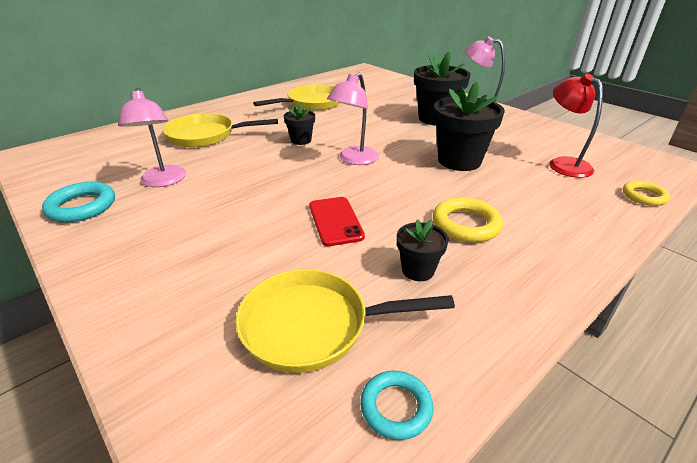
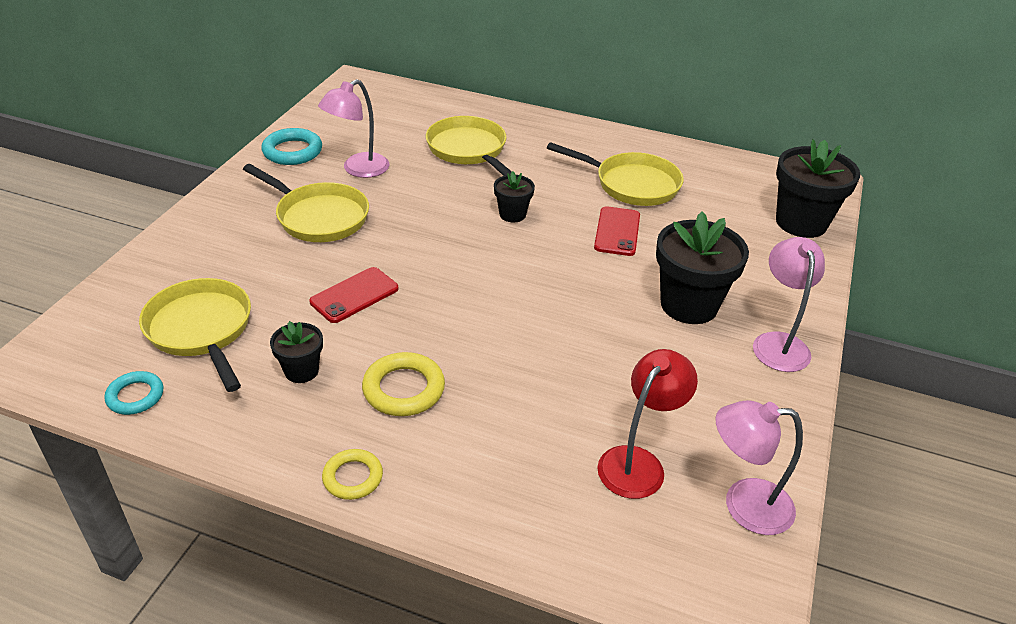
camera: 60 degrees right, 5 degrees up
(206, 215) = (318, 217): none -> yellow pan
(353, 118) = (617, 231): none -> red phone
(354, 160) = (494, 268): pink lamp -> pink lamp (744, 505)
(459, 161) = (562, 355): black flower pot -> black flower pot (801, 222)
(644, 196) = (593, 560): yellow ring -> yellow ring (353, 477)

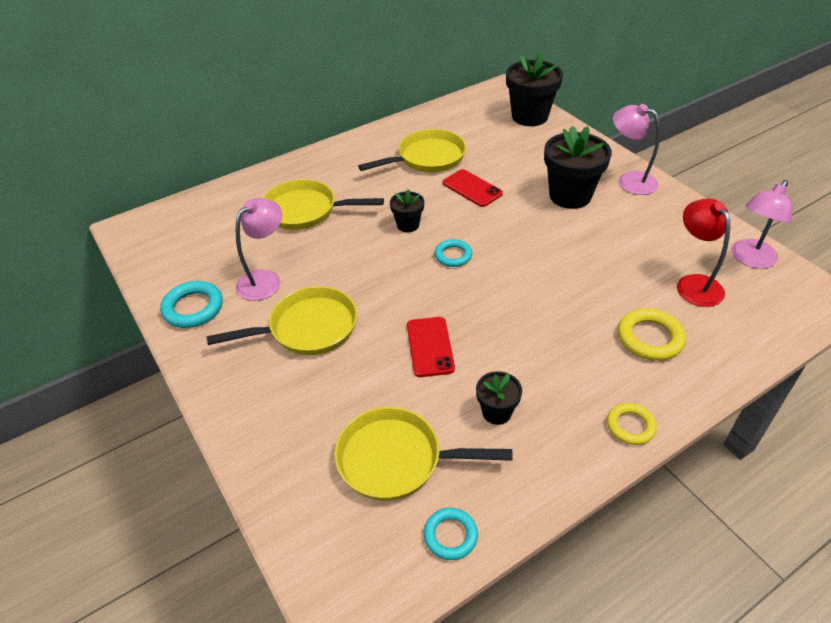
camera: 50 degrees left, 5 degrees up
(358, 169) = (265, 279): pink lamp -> pink lamp turned 135 degrees counterclockwise
(404, 389) = (557, 362): yellow ring -> yellow ring (650, 338)
(496, 260) = (453, 255): none -> turquoise ring

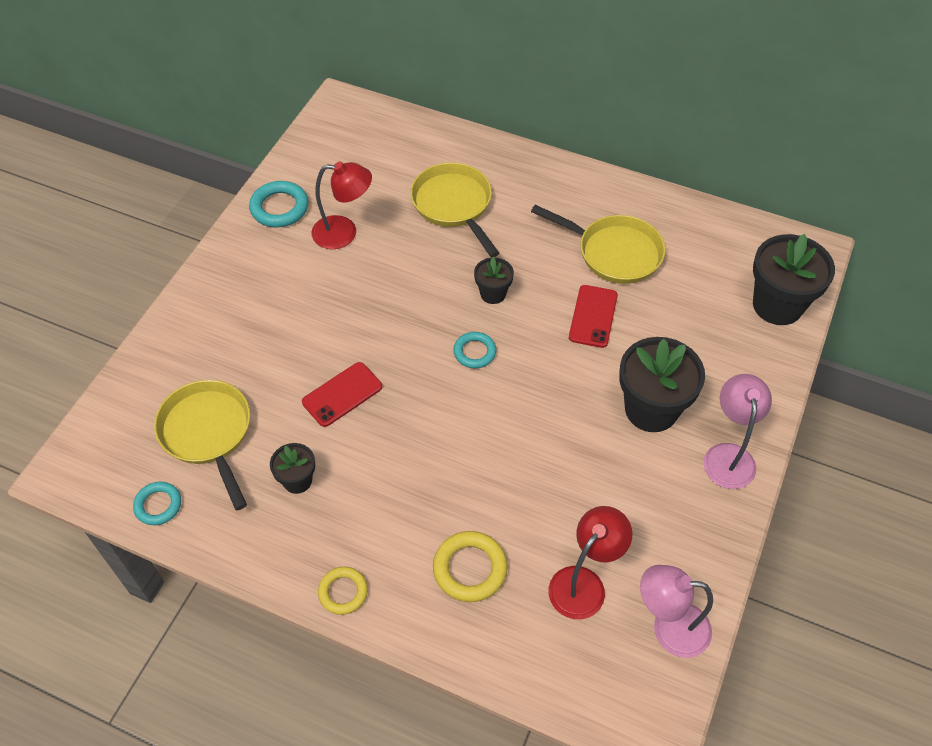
camera: 55 degrees right, 10 degrees up
(265, 279) = (344, 233): pink lamp -> red lamp
(308, 328) = (307, 296): yellow pan -> none

